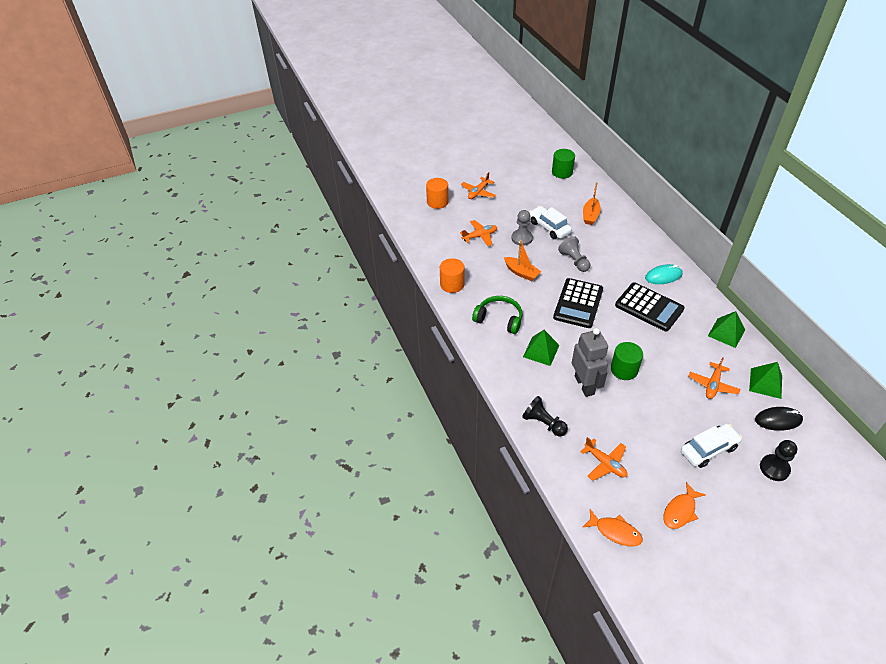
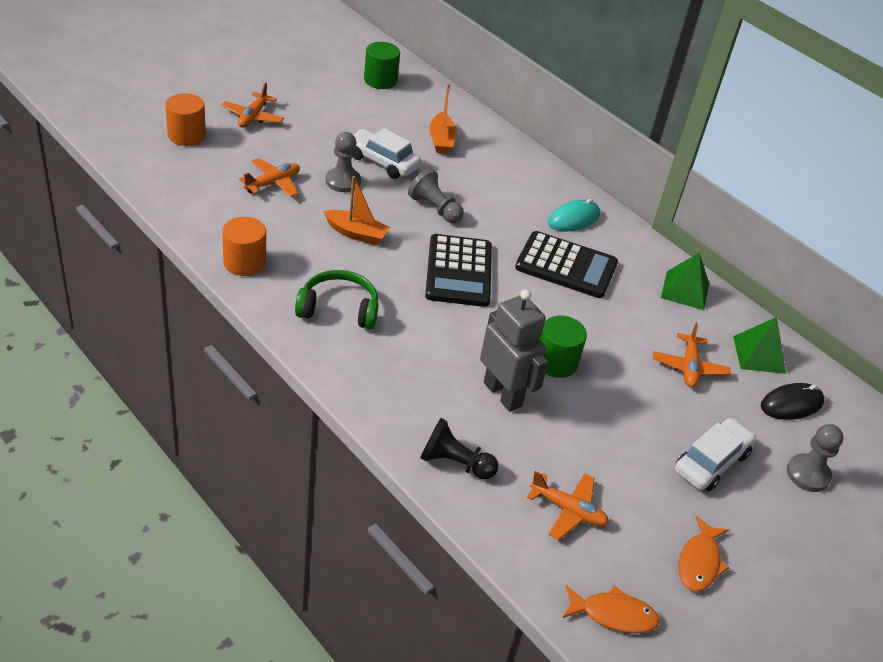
camera: 25 degrees left, 5 degrees down
(541, 351) = (420, 350): green pyramid -> none
(774, 468) = (808, 474): black pawn -> grey pawn

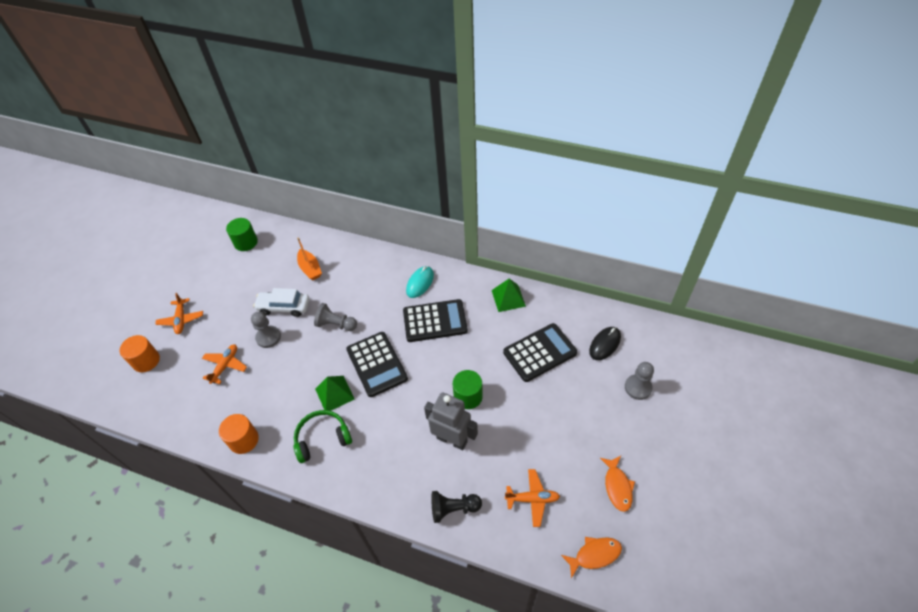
camera: 20 degrees left, 10 degrees up
(356, 234) = (300, 373): orange boat -> none
(689, 367) = (540, 353): orange plane -> black calculator
(711, 462) = (587, 413): white car -> none
(759, 354) = (570, 319): green pyramid -> green pyramid (334, 394)

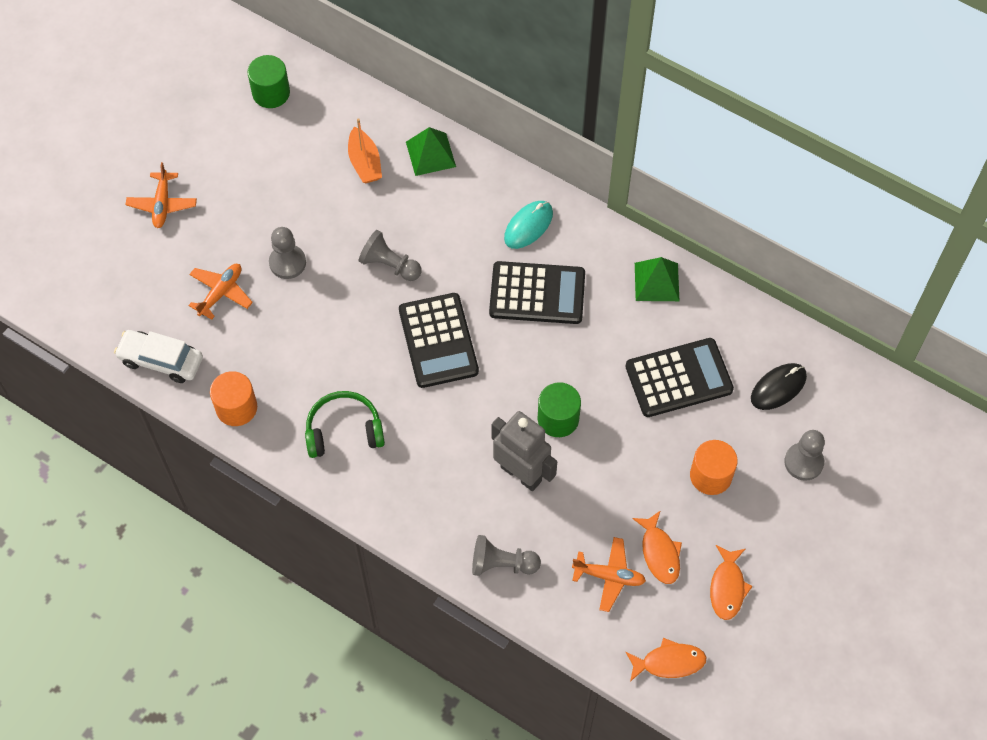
camera: 10 degrees right, 10 degrees up
(146, 361) = (108, 259): orange cylinder -> orange cylinder (710, 476)
(284, 307) = (316, 219): white car -> white car (161, 360)
(334, 394) = (371, 371): green pyramid -> green pyramid (430, 154)
(453, 509) = (502, 564): black pawn -> grey pawn
(562, 473) = (659, 553): none -> orange fish

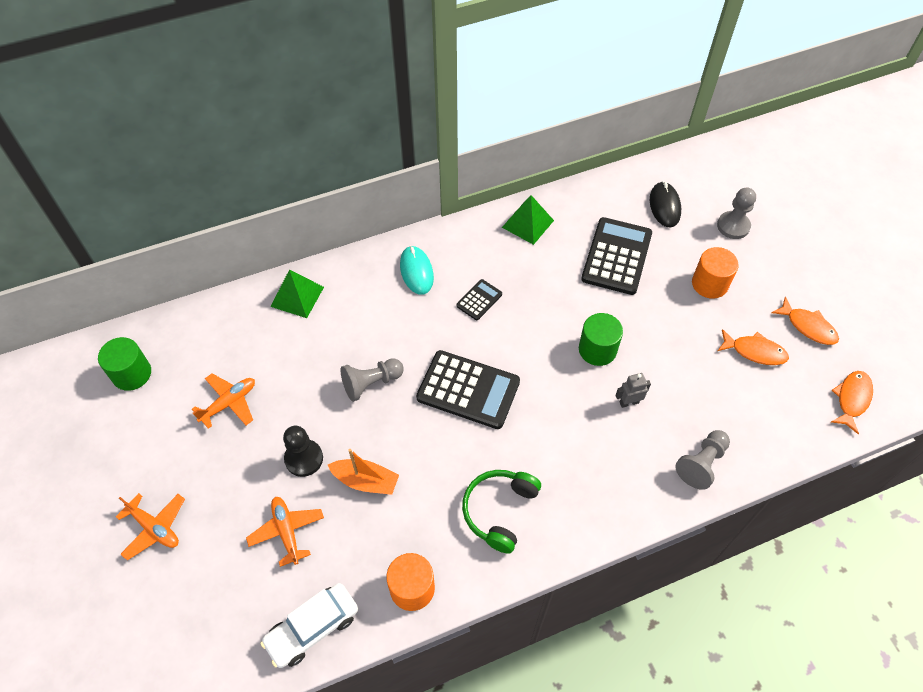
camera: 55 degrees left, 5 degrees down
(287, 263) = (304, 458): grey pawn -> black pawn
(365, 163) = (262, 345): orange boat -> orange boat (365, 481)
(521, 473) = (629, 402): grey robot -> grey robot, size x0.47
(537, 294) = (479, 300): black calculator -> black calculator, size x0.49
(609, 576) = (756, 395): orange plane -> orange plane (229, 403)

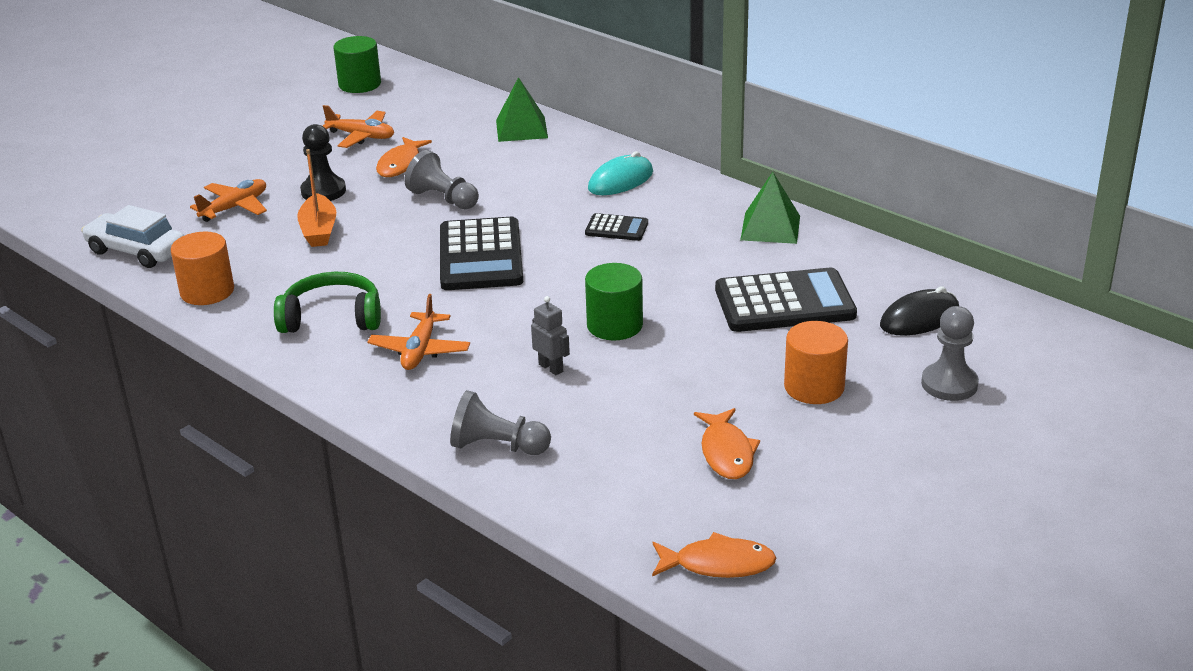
camera: 65 degrees right, 25 degrees down
(154, 528) = (202, 146): orange plane -> orange plane (420, 350)
(808, 326) = (821, 494): orange fish -> orange fish (401, 164)

